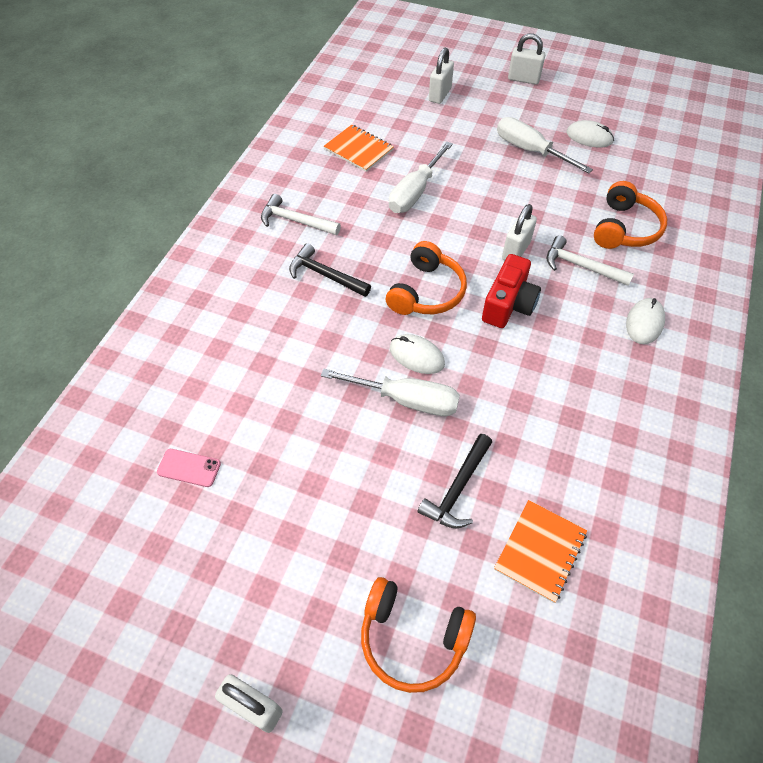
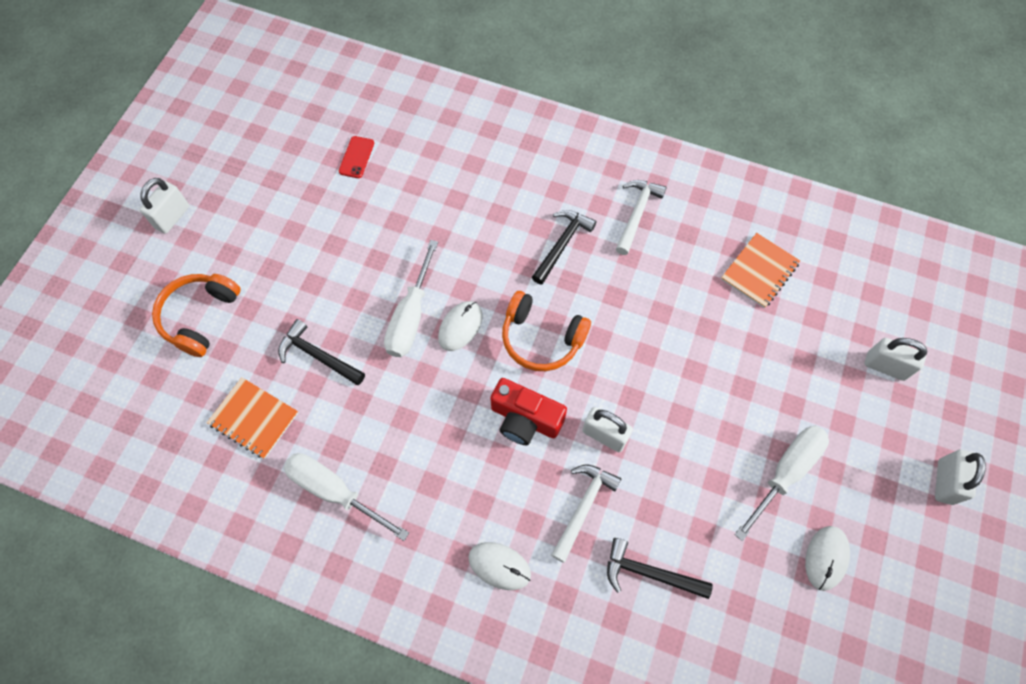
camera: 90 degrees right, 10 degrees up
(189, 468) = (356, 157): pink phone -> red phone
(415, 192) = (693, 331): white screwdriver -> white screwdriver (335, 492)
(624, 228) = (649, 573): orange headphones -> black hammer

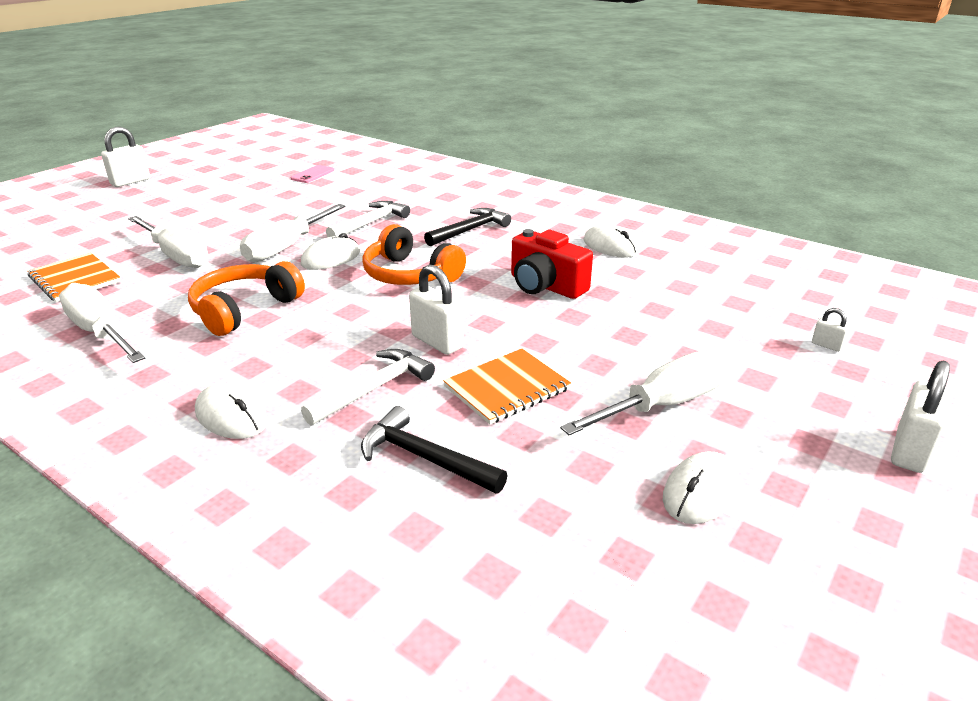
camera: 15 degrees right, 35 degrees down
(200, 317) = (94, 224): orange headphones -> orange headphones (244, 309)
(318, 356) = (176, 255): black hammer -> white screwdriver
(356, 157) = (312, 174): red phone -> pink phone
(525, 419) = (352, 319): red camera -> red camera (545, 286)
(637, 214) = (557, 224): white hammer -> white hammer (370, 223)
(694, 246) = (610, 246): none -> white mouse
(759, 271) = (679, 268): orange notebook -> orange notebook (507, 388)
(885, 366) = (826, 345): white padlock -> white padlock, size x0.50

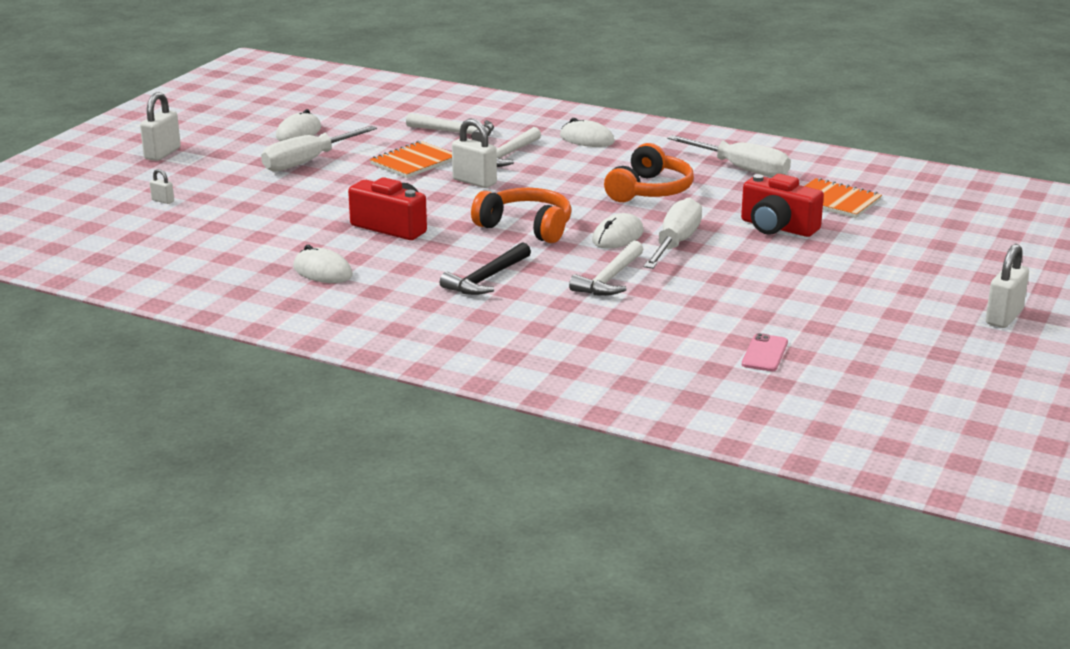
camera: 170 degrees right, 5 degrees down
(176, 255) = (777, 227): white screwdriver -> red camera
(424, 458) = (456, 133): black hammer -> white hammer

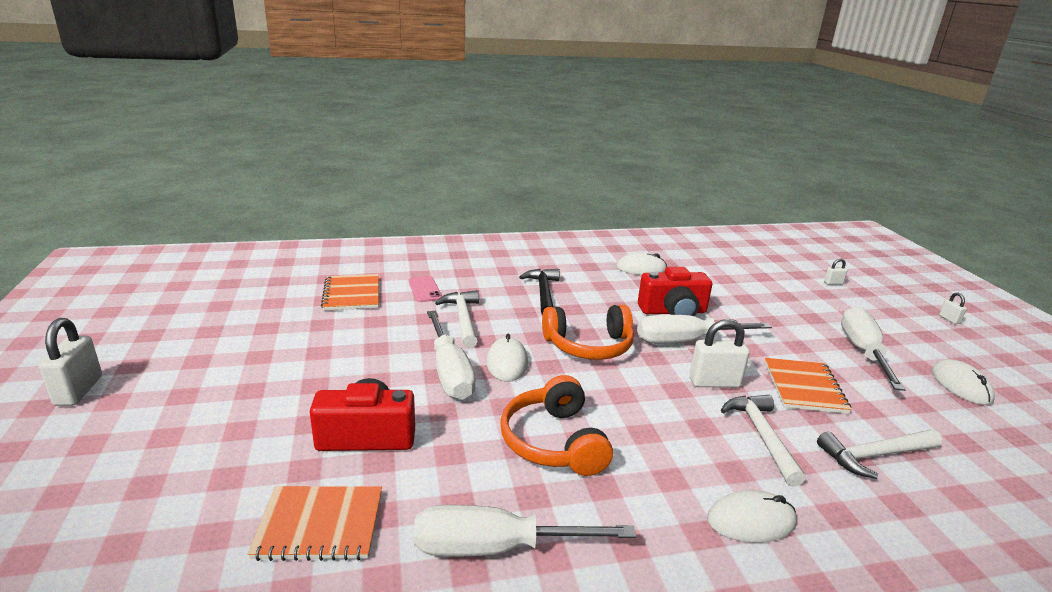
camera: 140 degrees right, 0 degrees up
(162, 153) = (949, 319): white padlock -> white padlock, size x0.50
(434, 206) = (686, 341): none -> white screwdriver
(702, 338) = (351, 294): none -> orange notebook
(764, 353) = (299, 296): pink phone -> pink phone (425, 289)

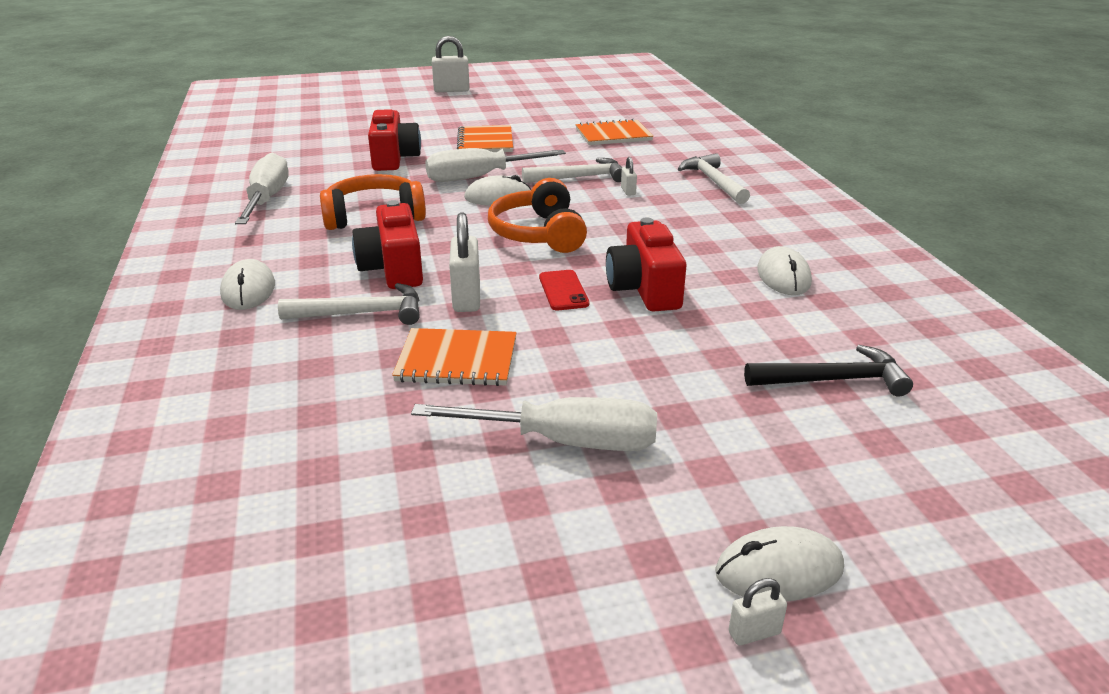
camera: 90 degrees right, 5 degrees up
(319, 525) = (308, 155): orange notebook -> orange notebook (485, 142)
(425, 289) = (638, 159): pink phone -> none
(543, 293) = (660, 212): black hammer -> black hammer (833, 380)
(674, 422) = (393, 269): none -> red camera
(686, 341) = (563, 291): white screwdriver -> red phone
(833, 283) = (864, 481): white padlock -> white padlock (628, 191)
(874, 456) = (311, 381): white hammer -> white hammer (713, 182)
(961, 385) = (464, 529): white mouse -> white mouse (779, 570)

